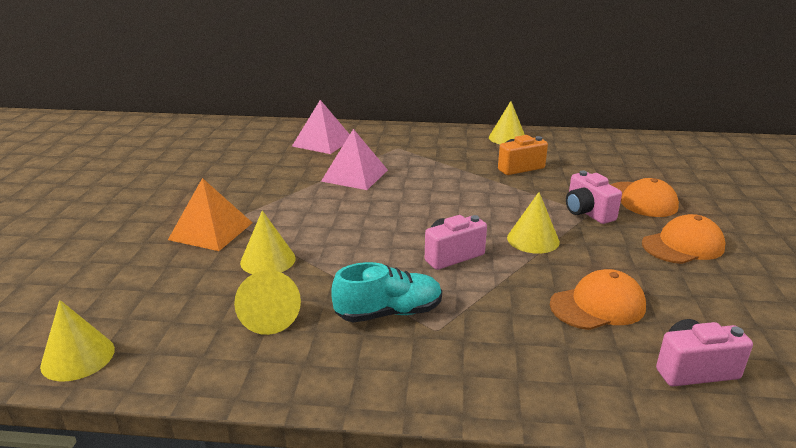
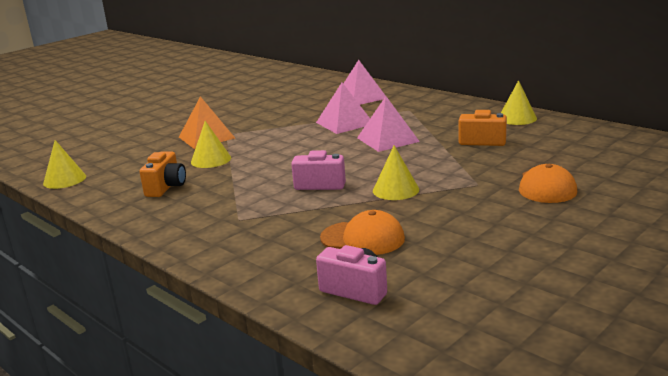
camera: 40 degrees right, 5 degrees down
(269, 317) = (166, 187): yellow cone -> orange camera
(389, 313) = (228, 203): turquoise shoe -> none
(431, 185) = (387, 139): none -> pink pyramid
(587, 213) = (476, 184): pink camera -> none
(683, 245) = (513, 224): orange cap -> none

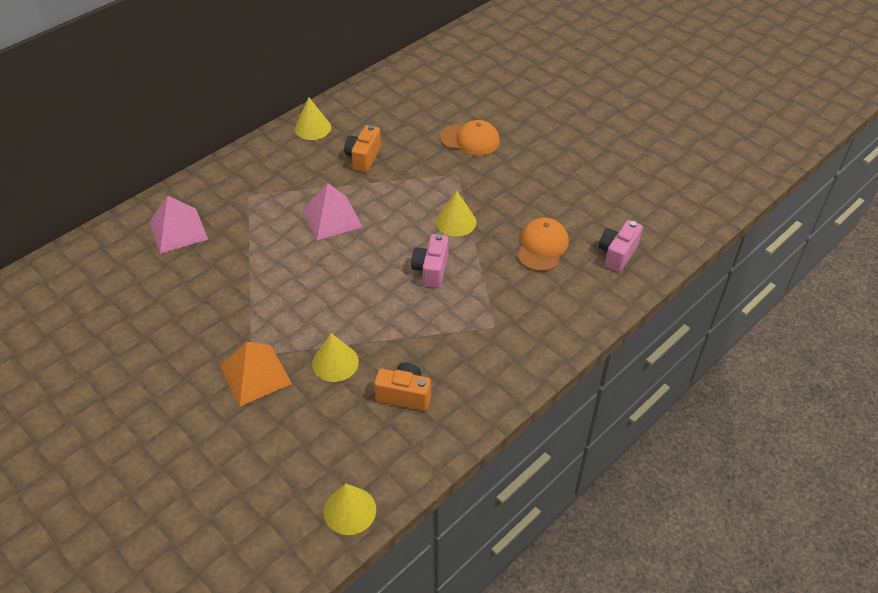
camera: 90 degrees left, 25 degrees up
(344, 123) = (265, 248): pink pyramid -> none

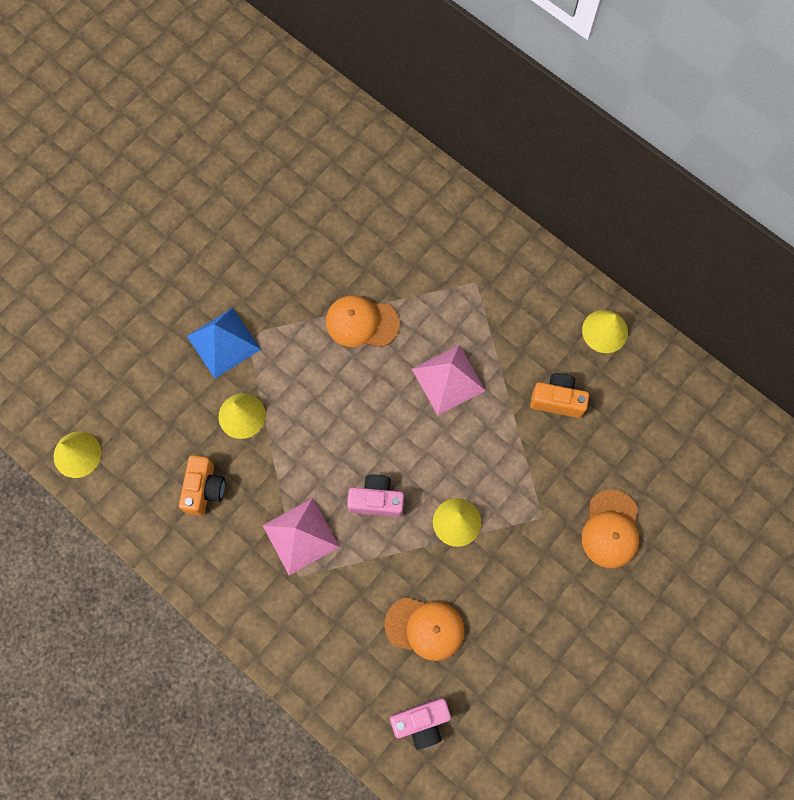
camera: 85 degrees right, 25 degrees up
(178, 230) = (412, 223): pink pyramid -> pink pyramid (301, 536)
(255, 375) = (223, 342): orange pyramid -> blue pyramid
(264, 270) = (362, 323): none -> orange cap
(617, 254) = (421, 722): pink camera -> pink camera turned 135 degrees clockwise

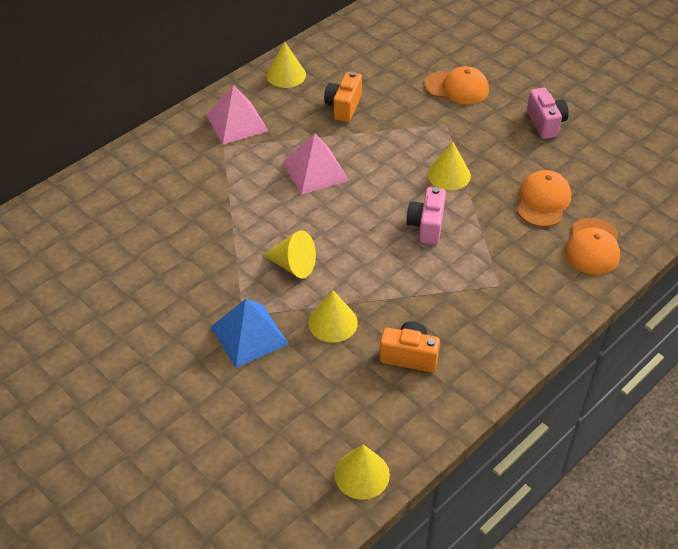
camera: 85 degrees left, 25 degrees down
(301, 536) = (459, 281): pink pyramid -> pink pyramid (237, 122)
(312, 371) = (293, 265): none -> yellow cone
(362, 323) = (248, 226): orange cap -> orange cap (593, 247)
(421, 722) = (624, 209): pink camera -> pink camera (545, 123)

